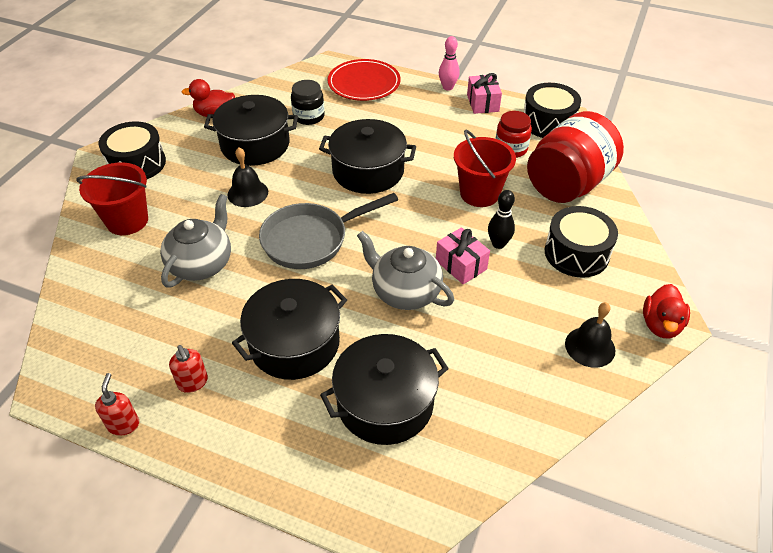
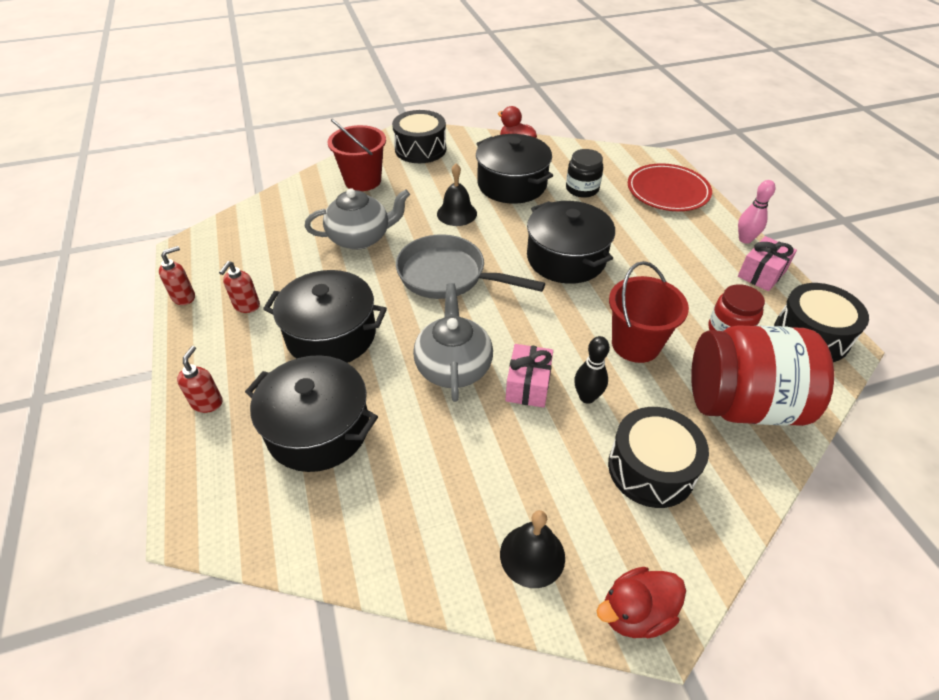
camera: 50 degrees right, 0 degrees up
(282, 465) = (207, 402): none -> red soap dispenser

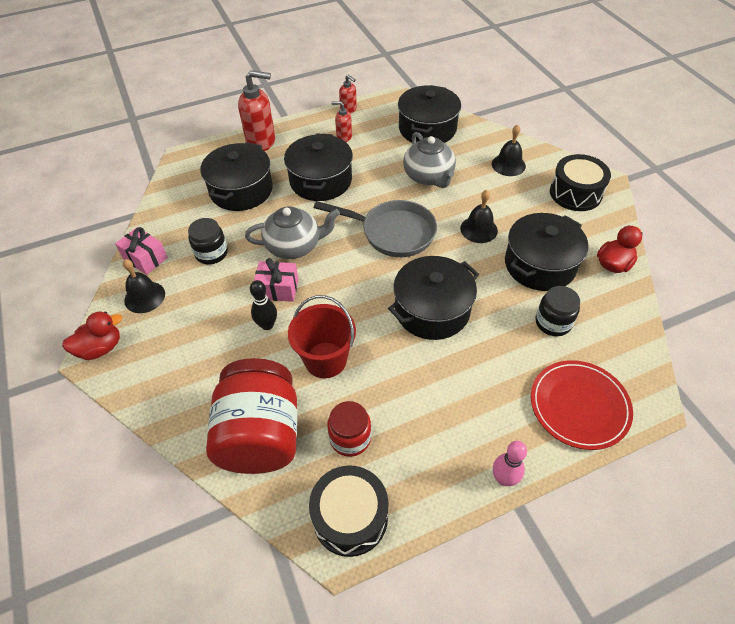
camera: 85 degrees right, 5 degrees up
(207, 402) = (261, 142): red soap dispenser -> red soap dispenser, size x1.89
(269, 229) = (427, 129): none -> black pot
(363, 180) = (508, 165): red bucket -> black bell
(448, 276) = (392, 233): grey pan -> grey pan turned 90 degrees clockwise
(451, 464) = (211, 253): none -> black jar
(635, 613) = (100, 348): red duck -> red duck turned 90 degrees clockwise
(651, 468) = (201, 363): black drum -> none
(761, 274) = (443, 486): pink gift -> pink gift (145, 258)

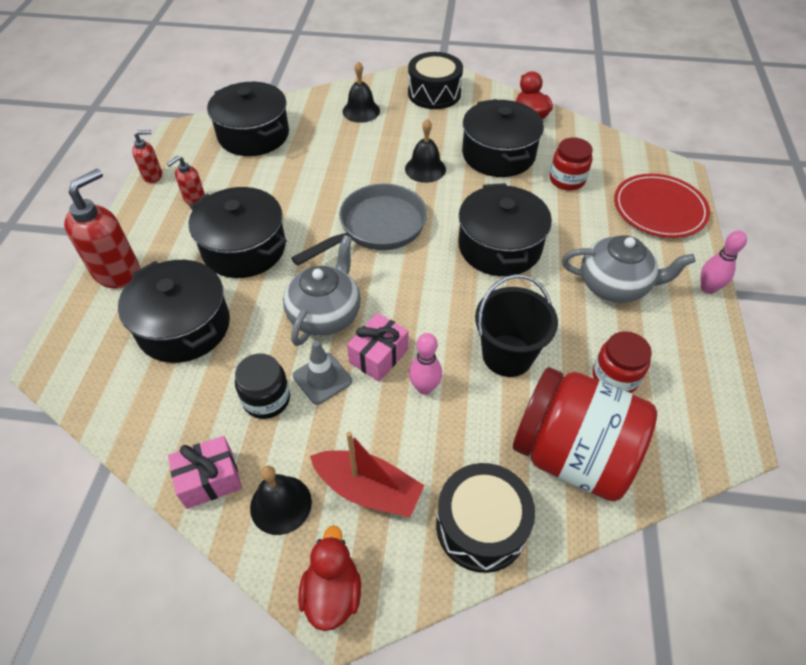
camera: 60 degrees left, 0 degrees up
(174, 332) = (368, 489): none -> red boat
(242, 270) = (322, 378): none -> grey traffic cone
(267, 325) = (424, 387): black bowling pin -> pink bowling pin
(325, 360) = (507, 355): red bucket -> black bucket
(350, 517) = (703, 416): black drum -> black drum (481, 526)
(429, 176) = (324, 167): grey teapot -> grey teapot (614, 285)
(553, 322) = (567, 180): black jar -> red jar

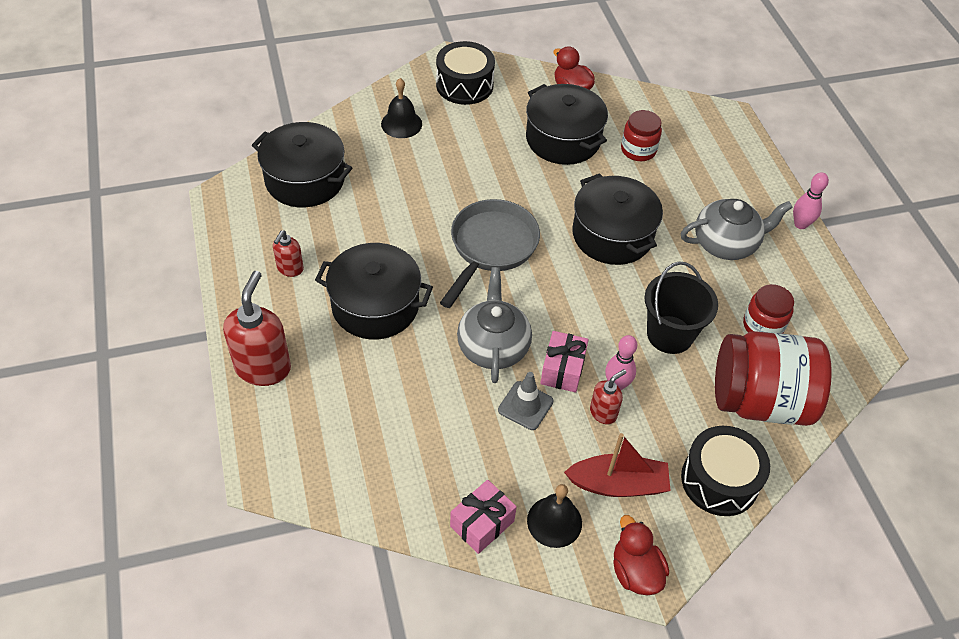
camera: 25 degrees left, 0 degrees up
(153, 176) = (226, 255): red soap dispenser -> red soap dispenser (603, 413)
(184, 326) = (367, 399): black pot -> none
(266, 399) = (488, 440): black jar -> none
(425, 169) = (502, 173): black bell -> none
(659, 209) = (730, 158): red plate -> none

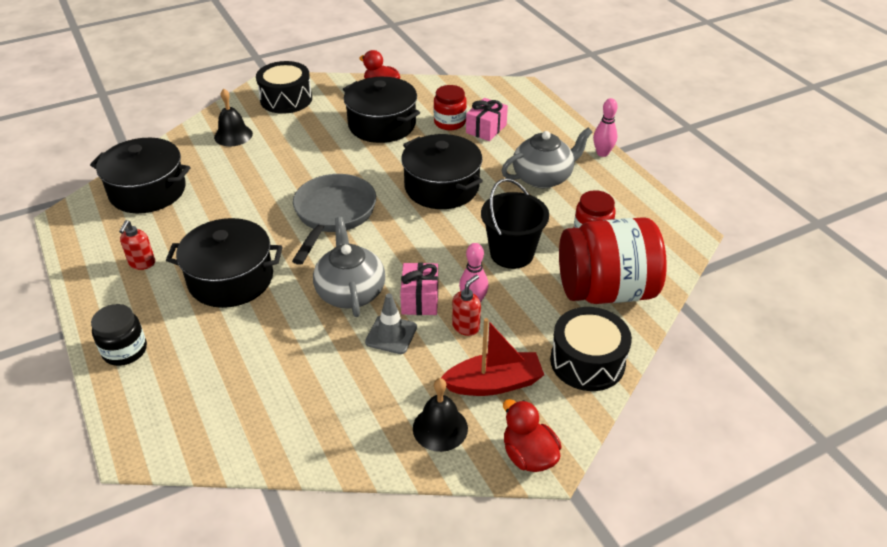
camera: 10 degrees left, 10 degrees down
(263, 367) = (125, 350): red soap dispenser -> black jar
(482, 524) = (369, 444): pink gift -> pink gift (486, 129)

